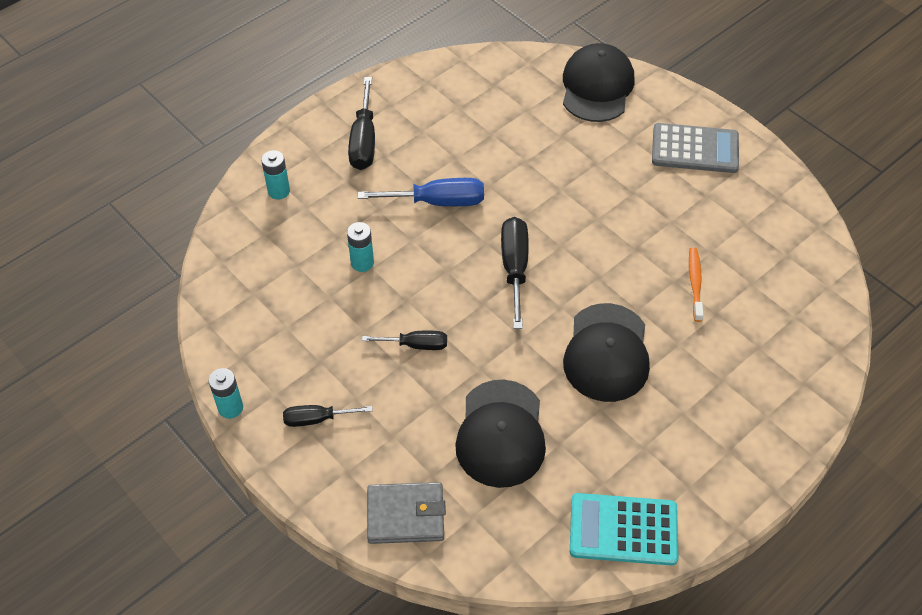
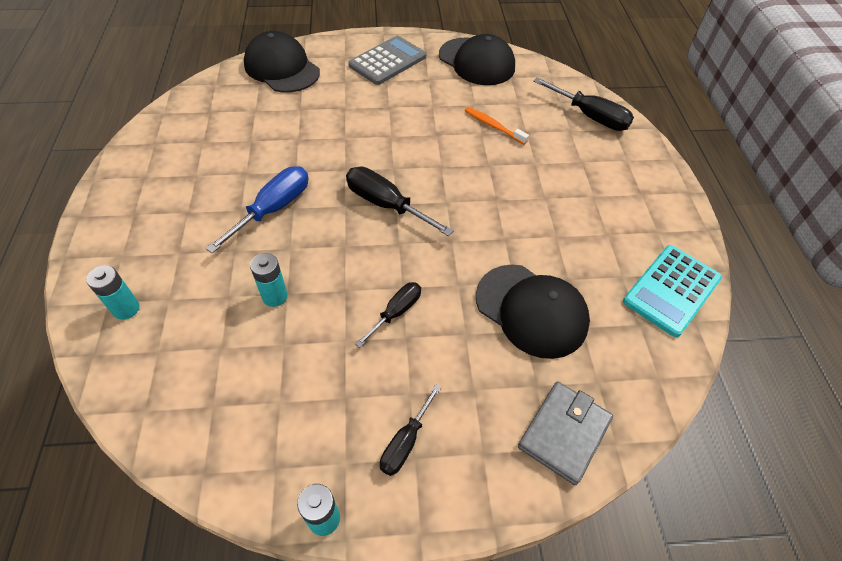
camera: 55 degrees left, 0 degrees up
(364, 141) = (155, 215): black screwdriver -> black screwdriver (590, 116)
(607, 353) = (510, 203): black cap -> black cap (476, 62)

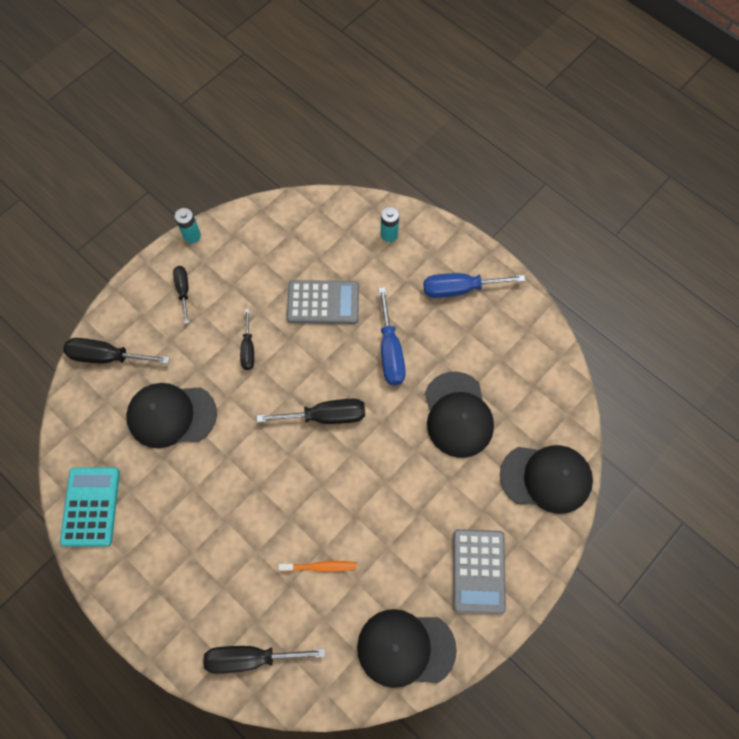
camera: 140 degrees right, 15 degrees up
(149, 209) = (459, 289): none -> blue screwdriver
(275, 296) = (323, 302): turquoise battery -> grey calculator
(285, 134) = (458, 415): none -> black cap
(564, 433) = (107, 356): grey wallet -> black screwdriver

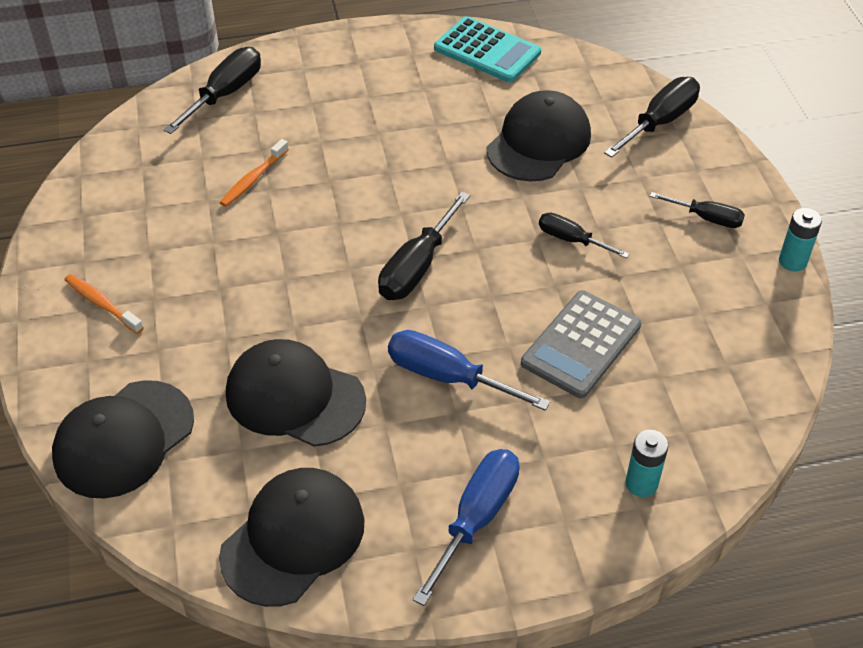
camera: 125 degrees right, 20 degrees down
(405, 648) = (103, 202): black cap -> black cap (293, 538)
(478, 571) = (102, 304): grey calculator -> orange toothbrush

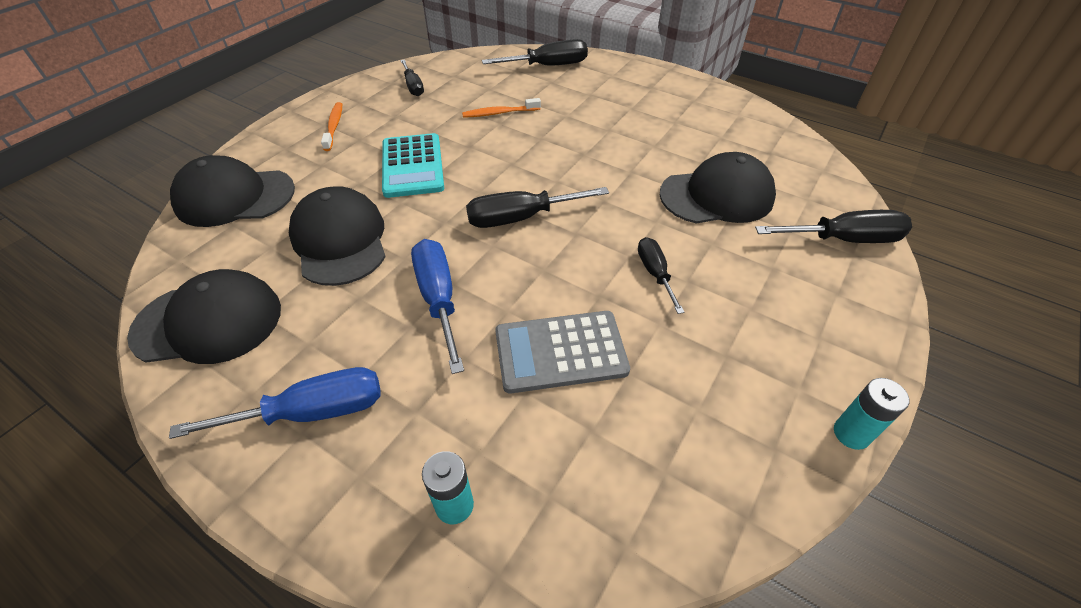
camera: 45 degrees right, 0 degrees up
(487, 51) = (752, 123): turquoise calculator -> turquoise calculator (413, 166)
(706, 218) = (800, 336): black screwdriver -> black screwdriver (413, 86)

